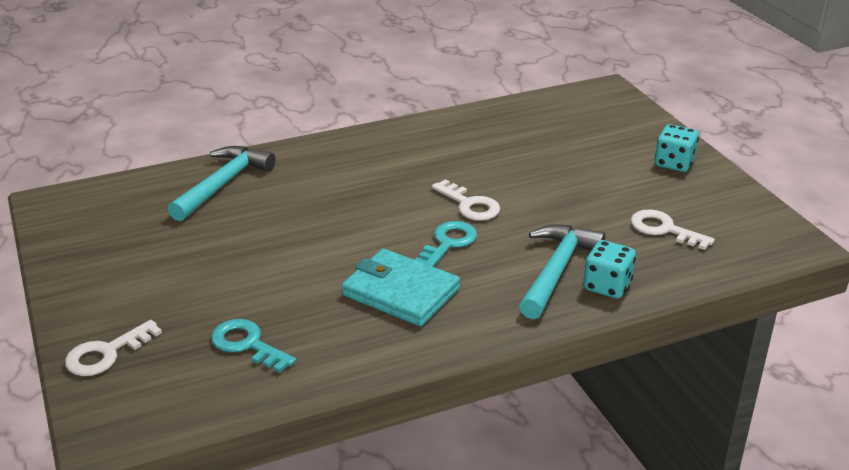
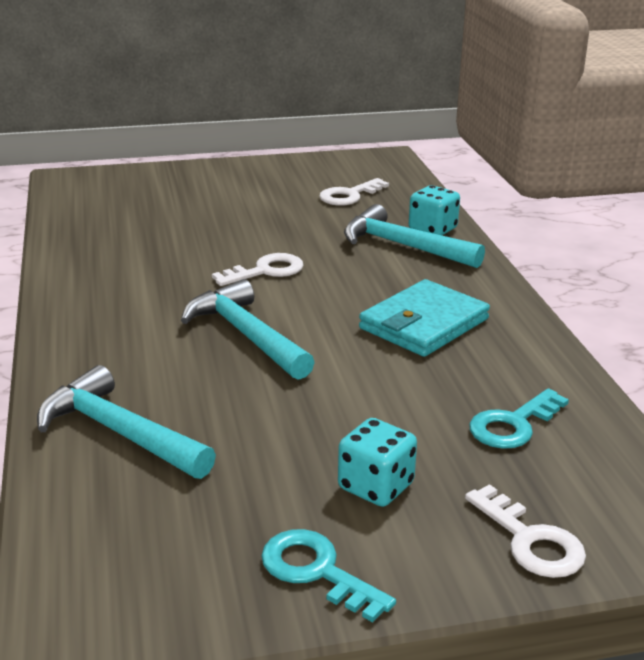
camera: 80 degrees left, 5 degrees down
(358, 210) = (246, 335): none -> turquoise hammer
(448, 243) = (338, 290): turquoise key -> turquoise key (316, 571)
(674, 163) = (238, 174): turquoise dice -> turquoise dice (376, 486)

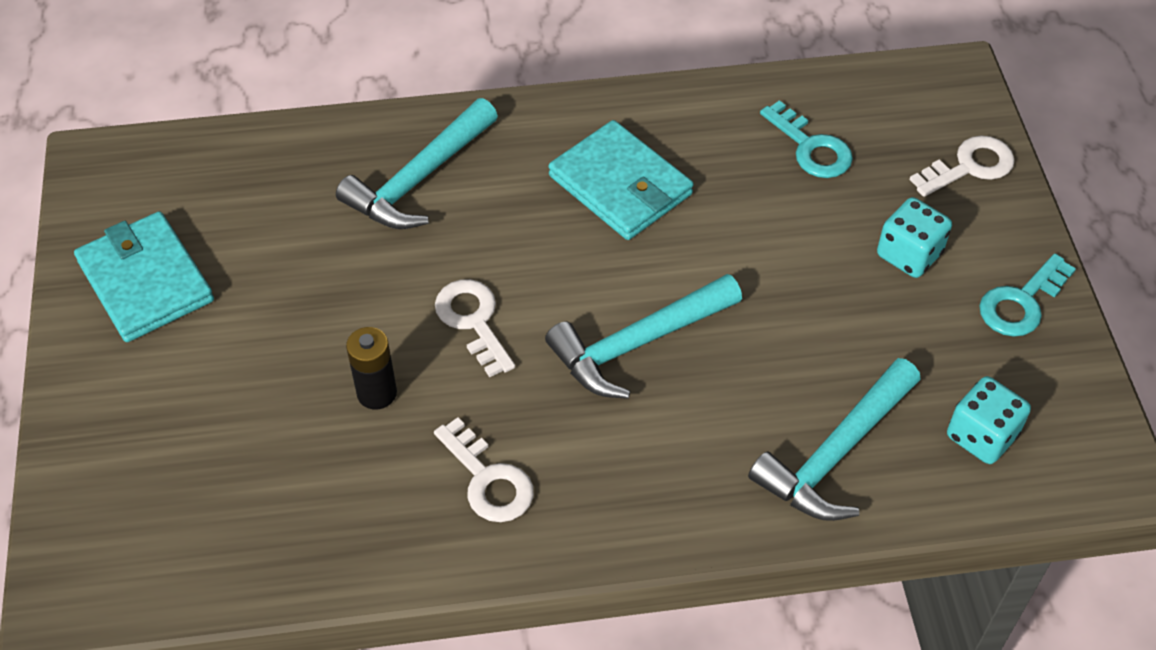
camera: 85 degrees left, 25 degrees up
(200, 243) = (377, 393): none -> black battery
(291, 176) = (145, 281): none -> turquoise wallet
(349, 195) = (241, 218): white key -> white key (488, 479)
(432, 229) = (374, 145): turquoise dice -> turquoise dice (981, 436)

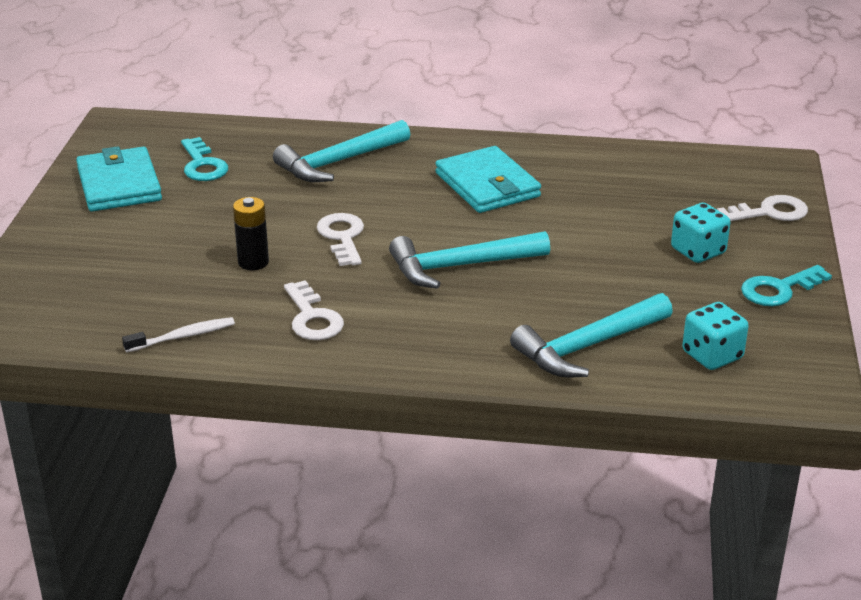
camera: 15 degrees right, 20 degrees down
(337, 552) = (183, 336): none -> white toothbrush
(811, 147) = (645, 186): turquoise key -> turquoise key (203, 165)

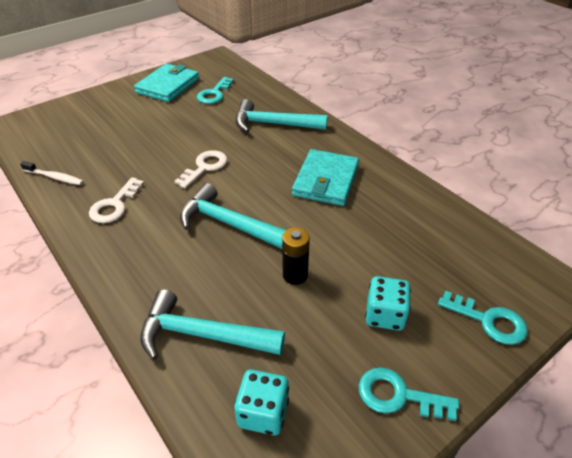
camera: 45 degrees right, 10 degrees up
(253, 262) = (146, 156): black battery -> black battery (295, 275)
(769, 212) = (489, 321): white key -> turquoise key

